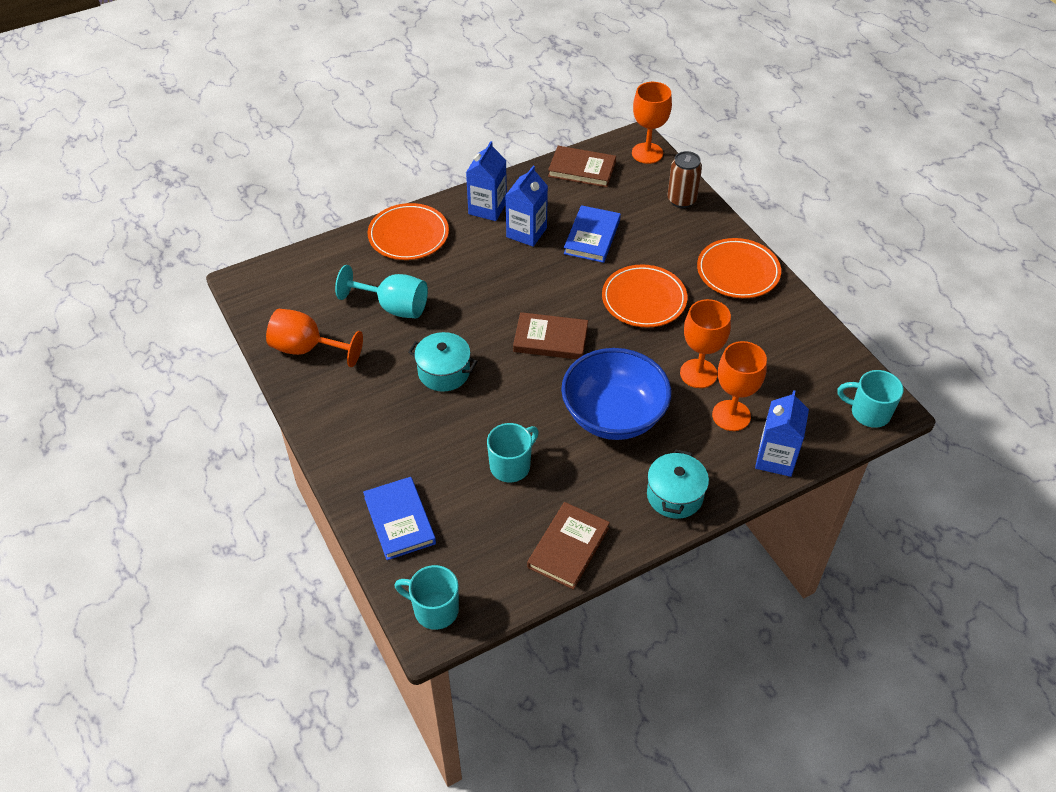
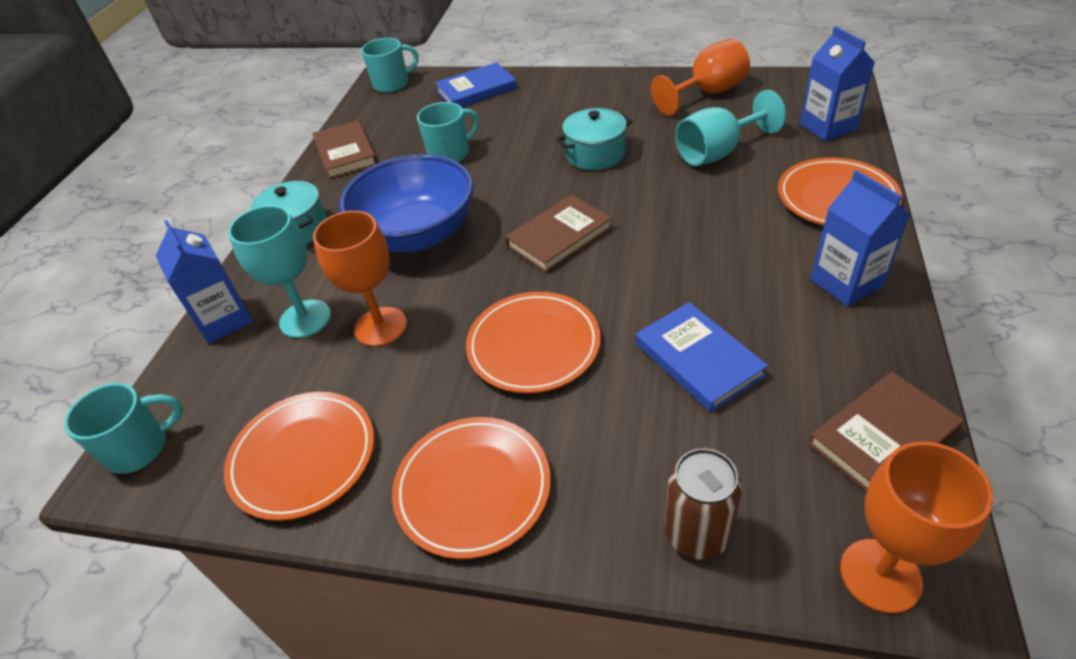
camera: 135 degrees right, 5 degrees down
(399, 520) = (476, 90): blue book -> blue book turned 45 degrees counterclockwise
(511, 466) = (450, 154): turquoise mug -> turquoise mug turned 120 degrees counterclockwise
(526, 232) = (762, 298): blue carton -> blue carton (827, 127)
(731, 415) = (305, 319): orange goblet -> turquoise goblet
(794, 341) = (303, 457): none -> orange plate

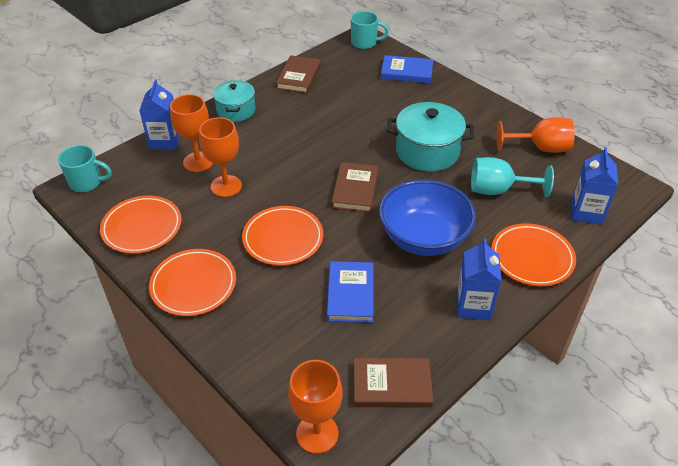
camera: 30 degrees right, 0 degrees up
(305, 319) = (198, 162): turquoise goblet -> orange goblet
(417, 234) = (288, 147): blue bowl -> blue bowl (424, 238)
(450, 154) = (350, 107): turquoise mug -> none
(559, 237) = (355, 189): brown book -> brown book turned 75 degrees counterclockwise
(595, 154) = (427, 151): turquoise pot -> turquoise pot, size x1.54
(697, 534) = (262, 365): brown can -> none

